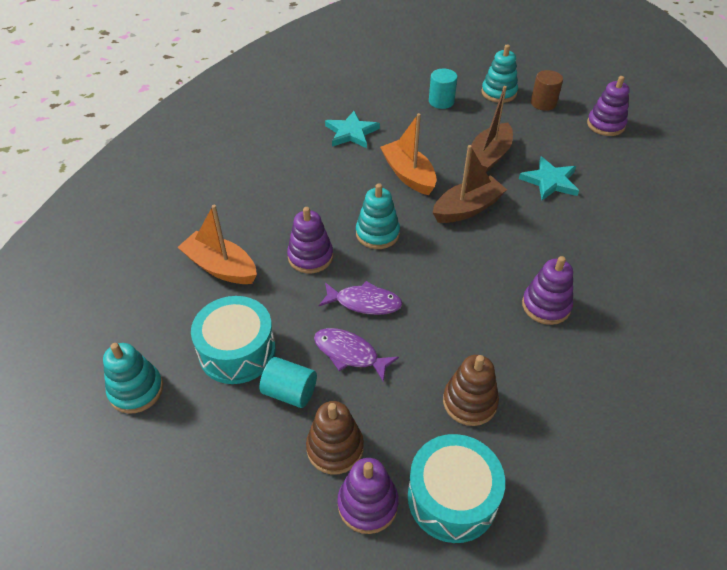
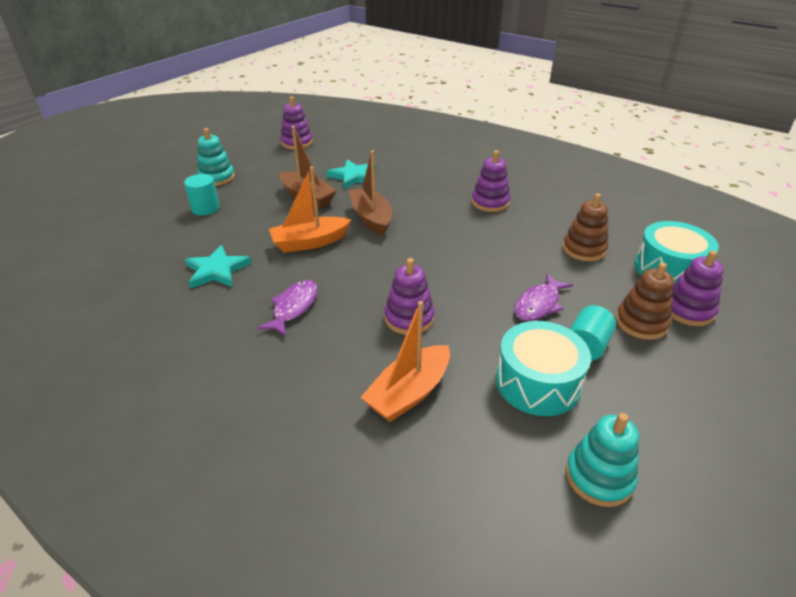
camera: 80 degrees left, 10 degrees down
(364, 302) = (477, 289): purple fish -> purple fish (293, 307)
(377, 233) = (388, 271): turquoise stacking toy -> none
(543, 103) = (249, 161): brown cylinder -> none

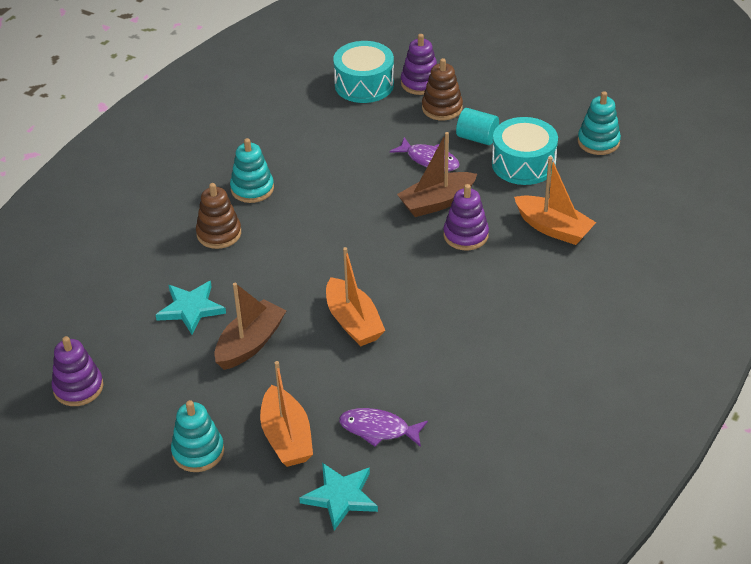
camera: 95 degrees left, 5 degrees up
(205, 208) = (286, 437): turquoise cylinder -> orange boat
(217, 270) = (418, 386): turquoise star -> turquoise star (340, 497)
(293, 307) = (467, 313): purple fish -> purple fish (378, 429)
(371, 218) = (296, 279): brown boat -> brown boat (437, 202)
(490, 202) = (252, 189): purple stacking toy -> turquoise stacking toy
(584, 249) = (339, 129): brown stacking toy -> brown stacking toy (219, 234)

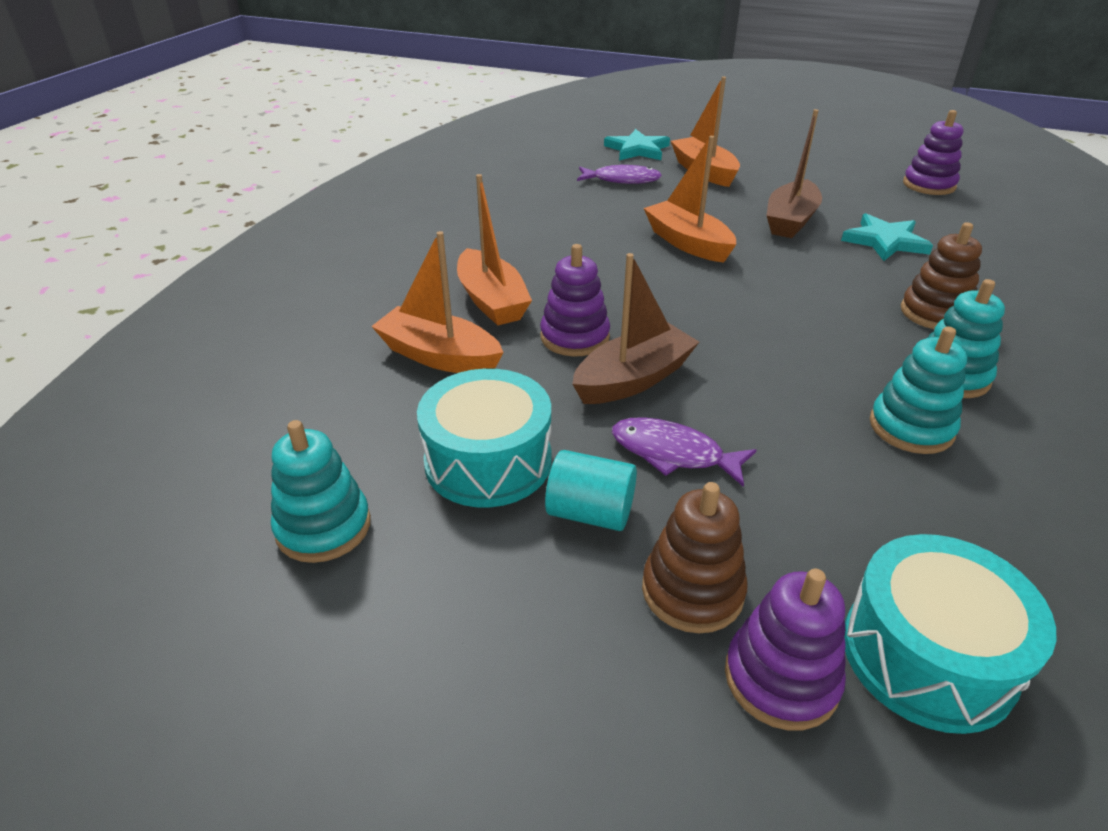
camera: 170 degrees right, 5 degrees down
(198, 452) = (775, 161): turquoise stacking toy -> turquoise stacking toy (911, 427)
(519, 272) = (492, 301): none -> orange boat

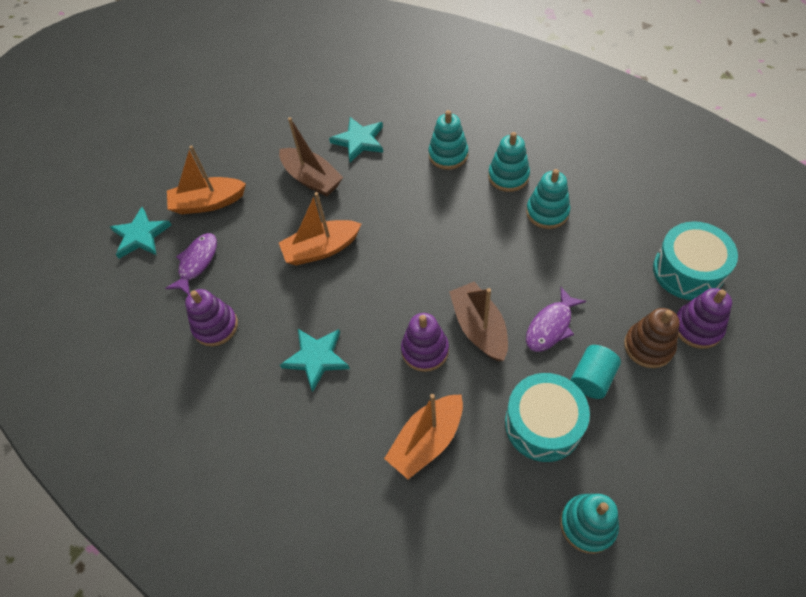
camera: 70 degrees left, 20 degrees up
(492, 301) = (363, 395): orange boat -> none
(532, 264) = (316, 358): none -> turquoise star
(929, 185) = (291, 84): purple stacking toy -> purple stacking toy (215, 326)
(935, 313) = (448, 155): brown stacking toy -> turquoise stacking toy

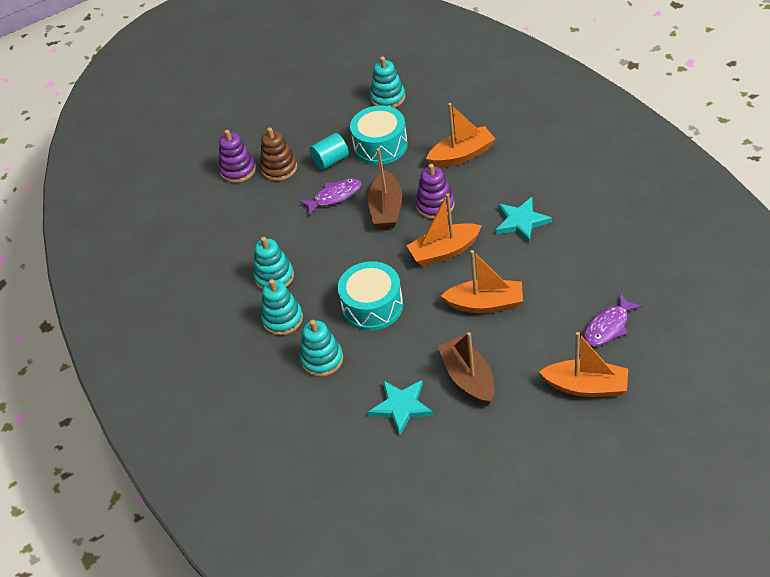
camera: 155 degrees left, 10 degrees down
(141, 235) = (665, 372): turquoise star -> none
(215, 326) = (600, 266): purple stacking toy -> none
(387, 293) = (444, 251): none -> orange boat
(688, 271) = (210, 204): turquoise drum -> turquoise drum (372, 306)

